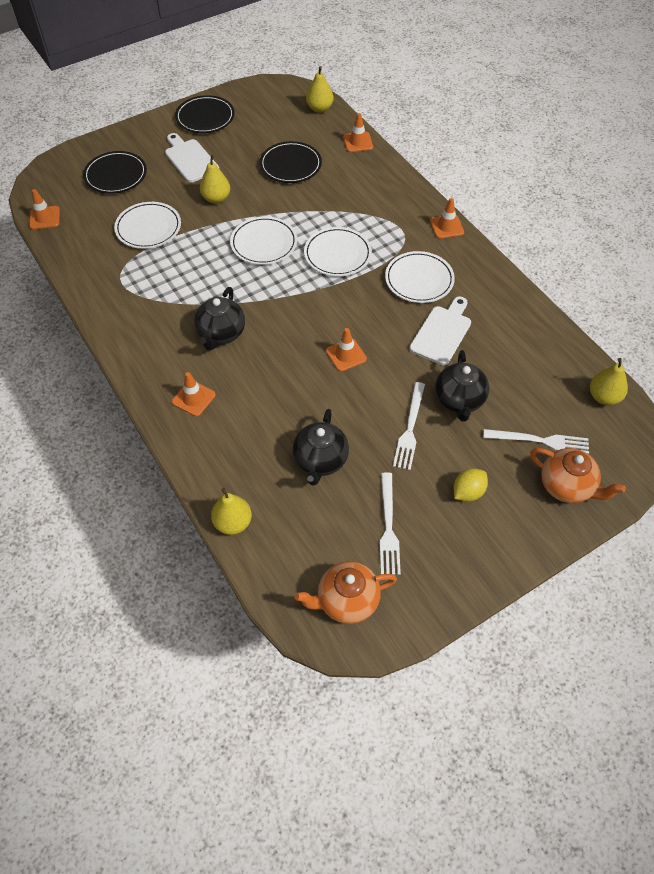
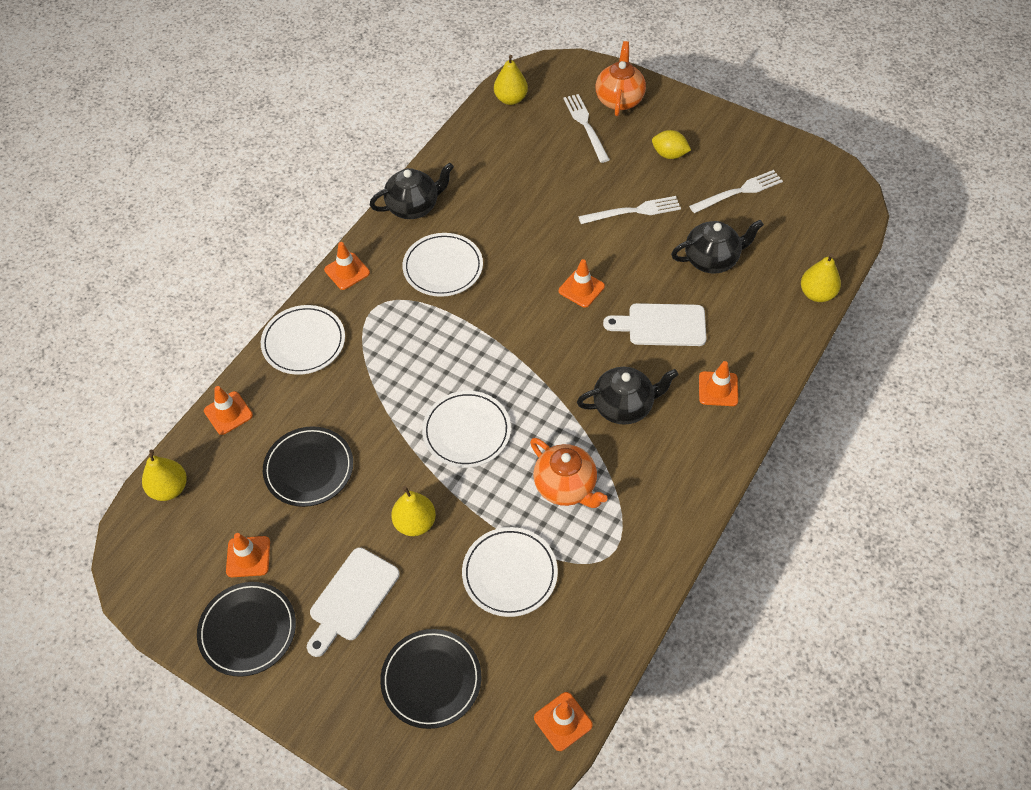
camera: 115 degrees left, 0 degrees up
(250, 127) = (248, 557): none -> orange traffic cone
(337, 254) = (445, 352): white plate -> white plate (304, 342)
(346, 601) = (820, 194): orange teapot -> orange teapot (566, 487)
(442, 333) = (505, 226): white cutting board -> white cutting board (662, 325)
(459, 400) = (579, 188): black teapot -> black teapot (414, 207)

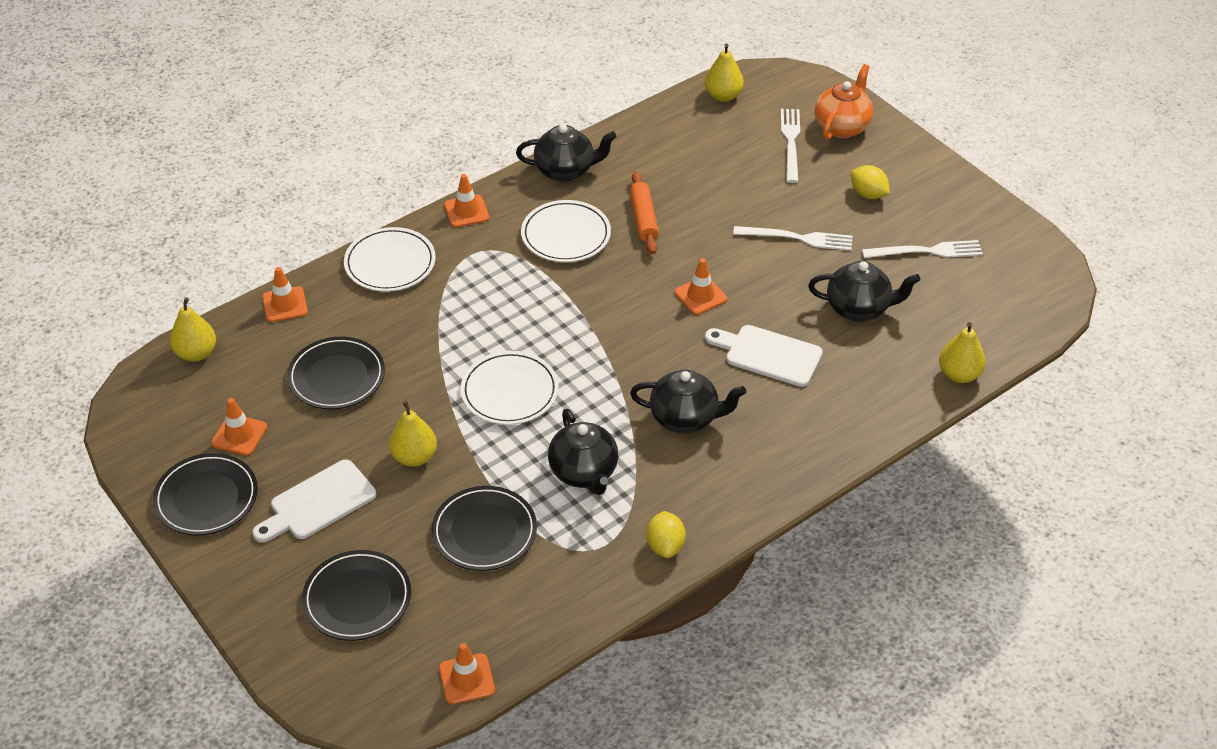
camera: 20 degrees right, 10 degrees down
(500, 232) = (643, 219): none -> orange rolling pin
(509, 573) = (484, 532): white plate -> black plate
(566, 487) = (584, 473): orange teapot -> black teapot
(665, 531) = (665, 546): none -> yellow lemon
(718, 389) = (796, 432): orange traffic cone -> none

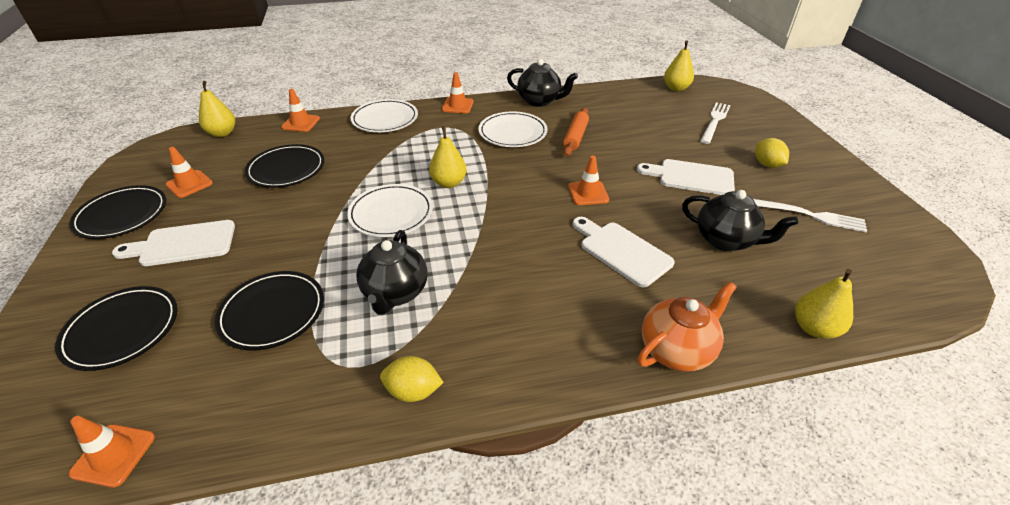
camera: 25 degrees right, 5 degrees down
(414, 457) = (281, 235): yellow pear -> yellow pear (449, 183)
(665, 546) = (413, 391): yellow lemon -> yellow lemon turned 75 degrees clockwise
(685, 418) = (515, 278): black teapot -> none
(797, 238) = (691, 177): white fork -> white cutting board
(842, 126) = (761, 121): orange teapot -> orange teapot (677, 349)

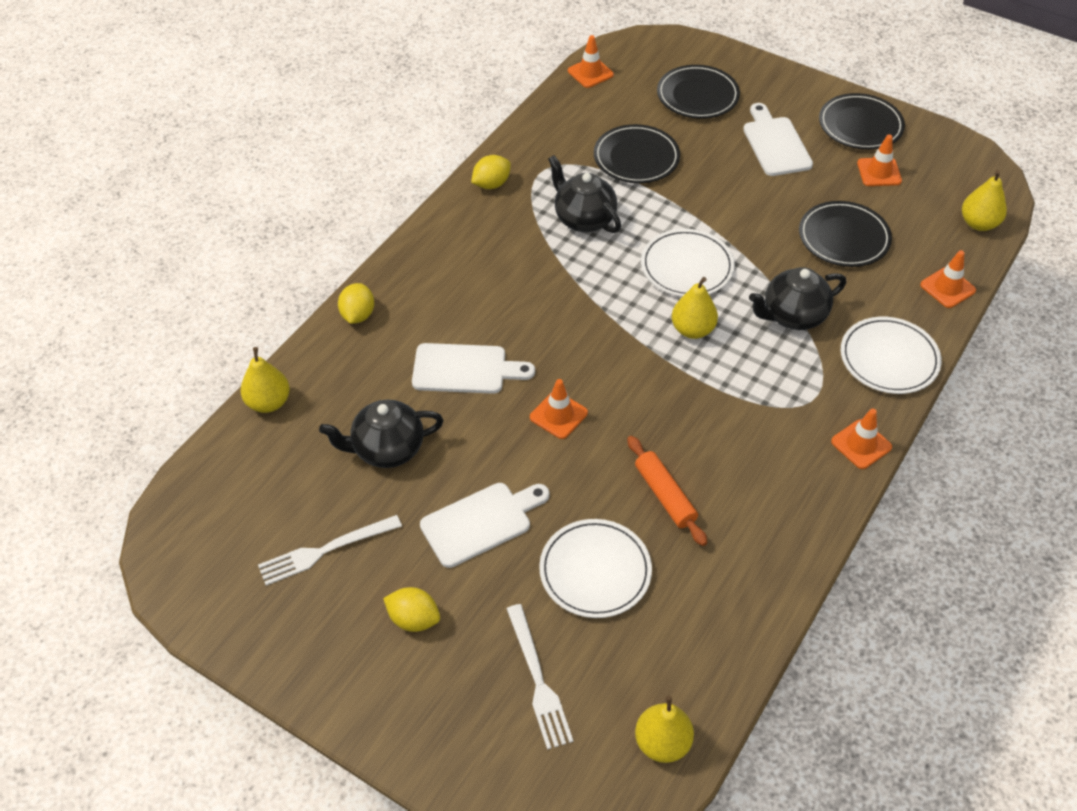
camera: 135 degrees right, 10 degrees up
(183, 244) = (775, 144): white cutting board -> white cutting board turned 45 degrees counterclockwise
(512, 132) = (737, 447): white plate -> white plate (595, 571)
(539, 101) = (791, 537): black teapot -> black teapot (793, 316)
(677, 349) = (358, 315): orange teapot -> yellow lemon

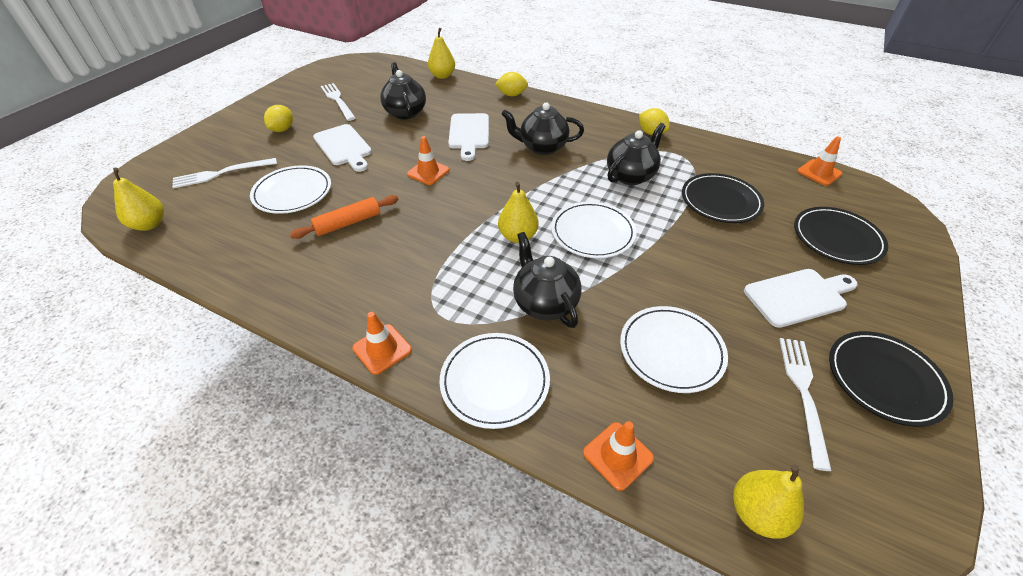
camera: 85 degrees right, 5 degrees down
(511, 293) = (542, 147): none -> black teapot
(844, 237) = (671, 351): black plate -> white plate
(879, 172) = (803, 394): orange traffic cone -> white fork

